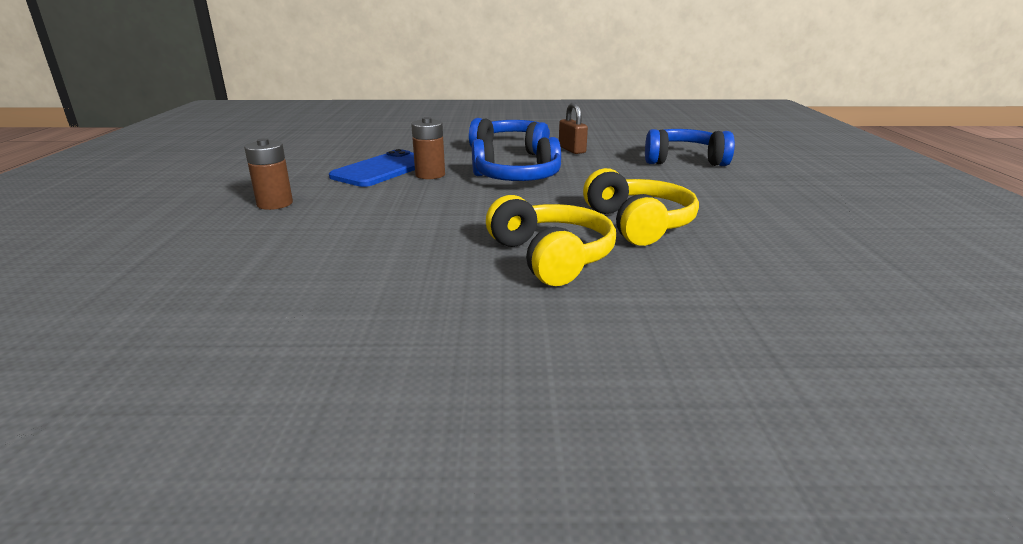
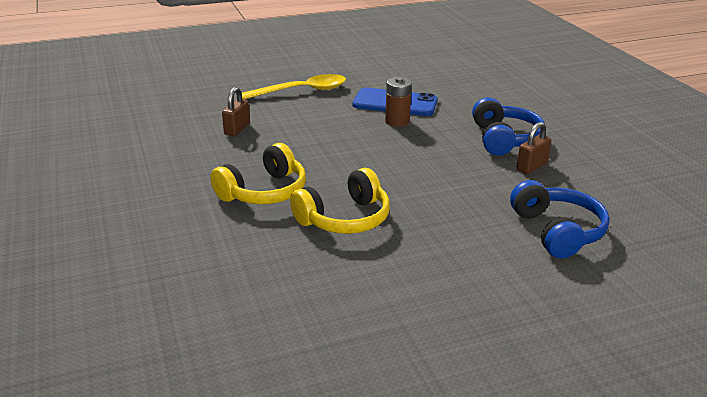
camera: 70 degrees right, 5 degrees up
(275, 204) = (302, 91): brown battery -> yellow spoon
(339, 255) = (237, 129): none -> brown padlock
(517, 178) = (417, 155): blue headphones -> none

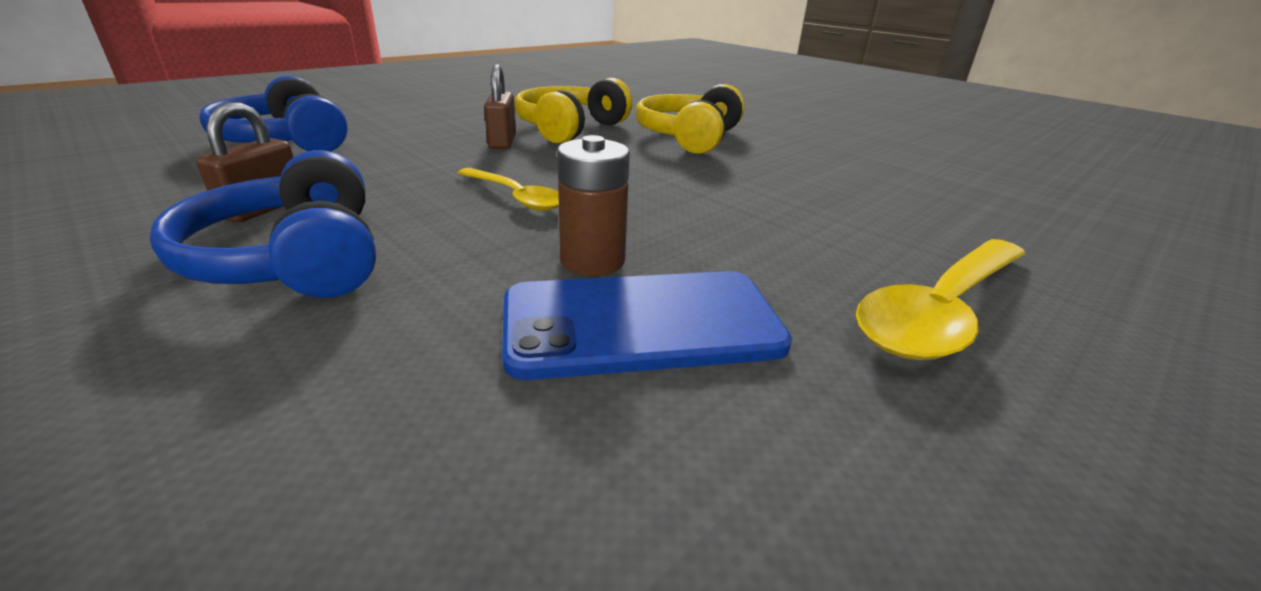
camera: 155 degrees right, 0 degrees up
(237, 129) = (866, 194): brown padlock -> brown padlock (502, 142)
(414, 155) = (515, 197): none -> yellow spoon

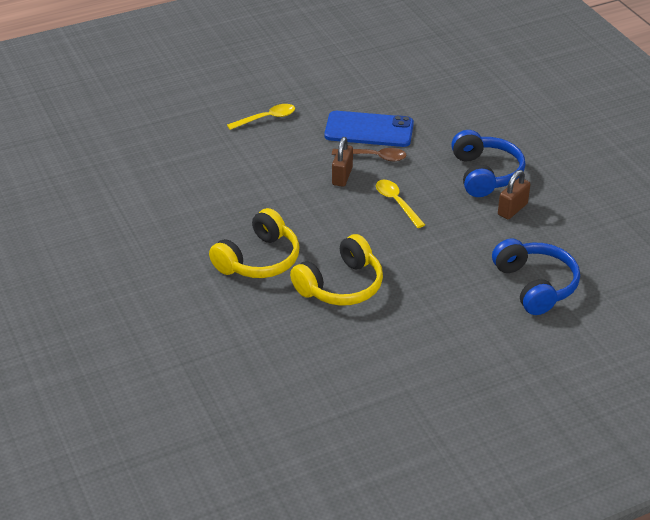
camera: 160 degrees left, 10 degrees up
(502, 142) = (395, 268): brown padlock -> brown padlock (342, 176)
(592, 260) = (374, 157): brown battery -> brown spoon
(941, 311) = (266, 118): yellow spoon -> yellow spoon, size x0.62

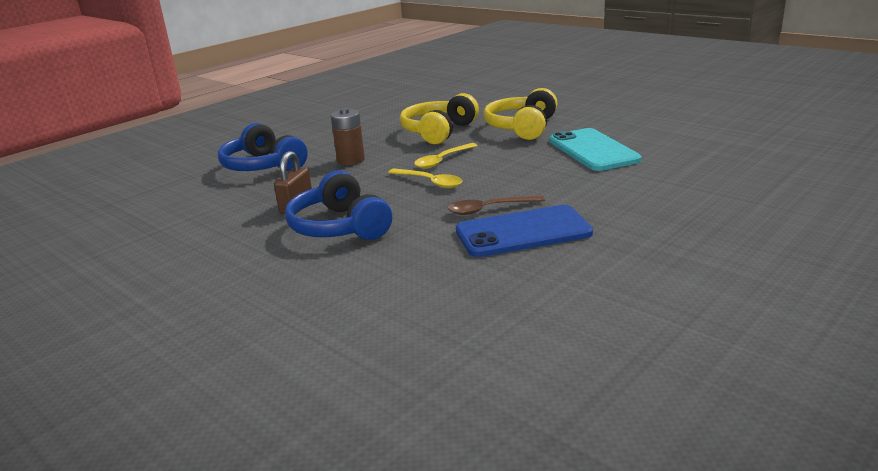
camera: 160 degrees right, 15 degrees down
(238, 198) = (593, 150): none -> turquoise phone
(266, 118) = (667, 210): yellow spoon -> yellow spoon (442, 161)
(342, 176) = (509, 186): brown padlock -> none
(449, 263) = (351, 160): none -> brown battery

